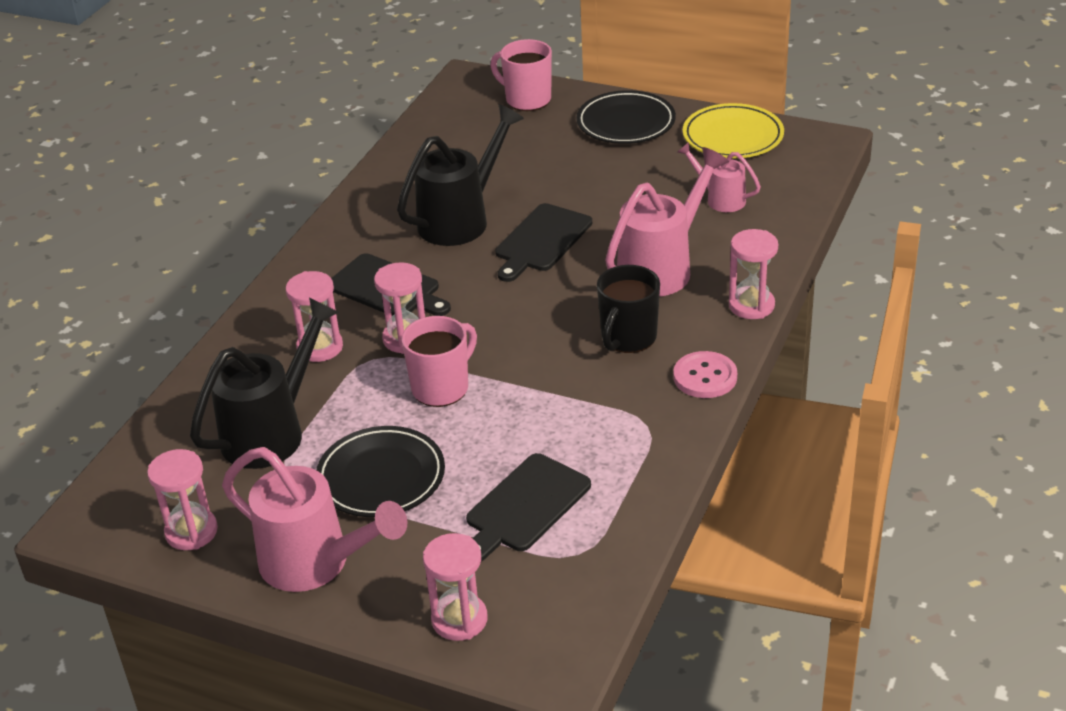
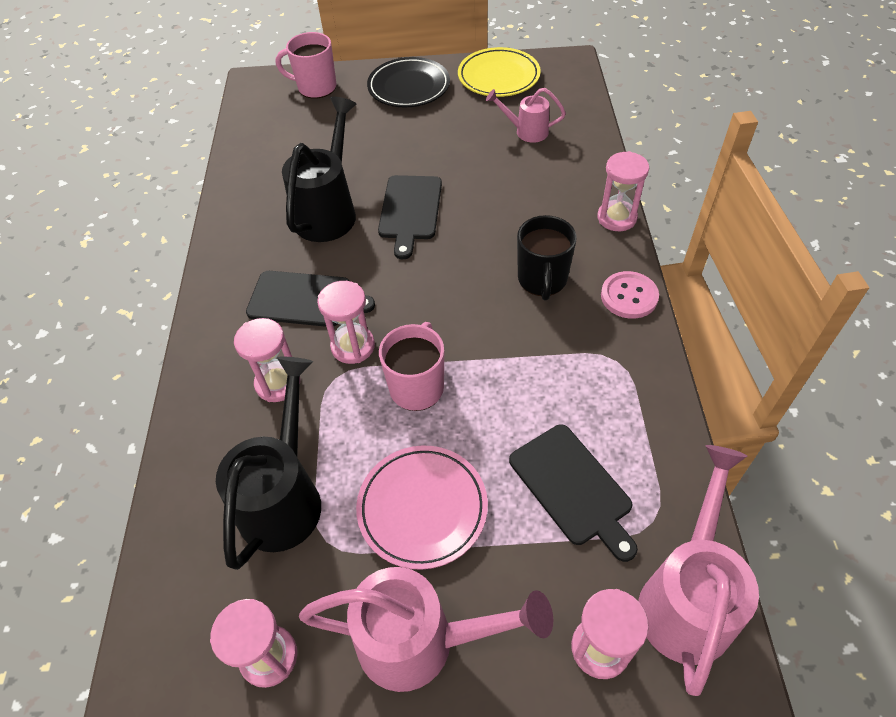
camera: 25 degrees left, 15 degrees up
(381, 477) = (422, 508): black plate -> pink plate
(524, 506) = (573, 488): black cutting board -> black cutting board turned 45 degrees counterclockwise
(661, 268) = (524, 206): pink watering can -> pink watering can (687, 598)

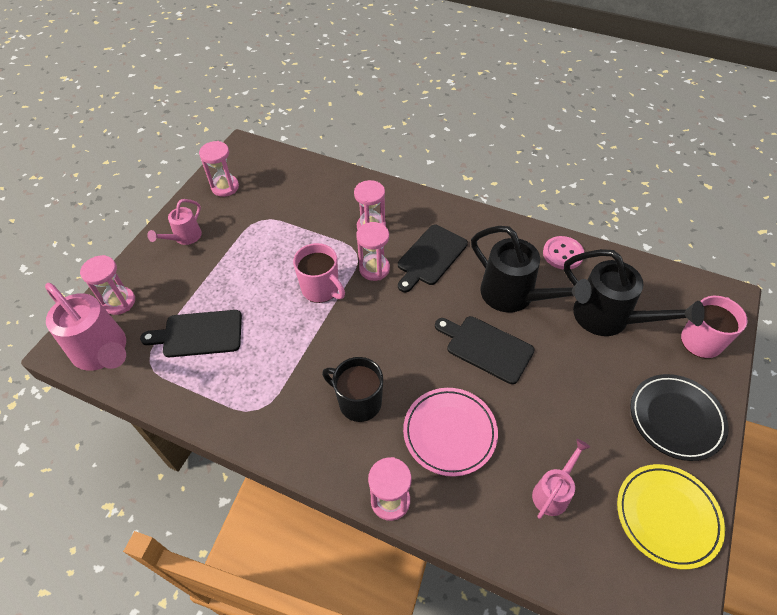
camera: 115 degrees right, 0 degrees up
(284, 497) = (296, 211): black watering can -> black watering can (609, 318)
(420, 641) = (184, 237): pink watering can -> pink watering can, size x0.55
(422, 508) = (245, 262): pink plate -> pink plate (449, 433)
(629, 296) = (303, 454): pink button -> pink button (563, 254)

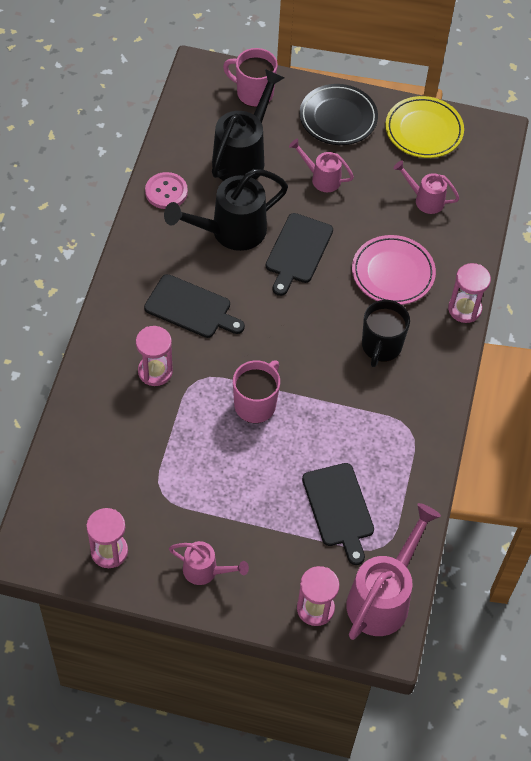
camera: 105 degrees left, 5 degrees up
(374, 269) = (218, 358): pink hourglass -> none
(514, 296) = (230, 231): black watering can -> black watering can turned 150 degrees counterclockwise
(583, 386) = (321, 178): none -> pink watering can

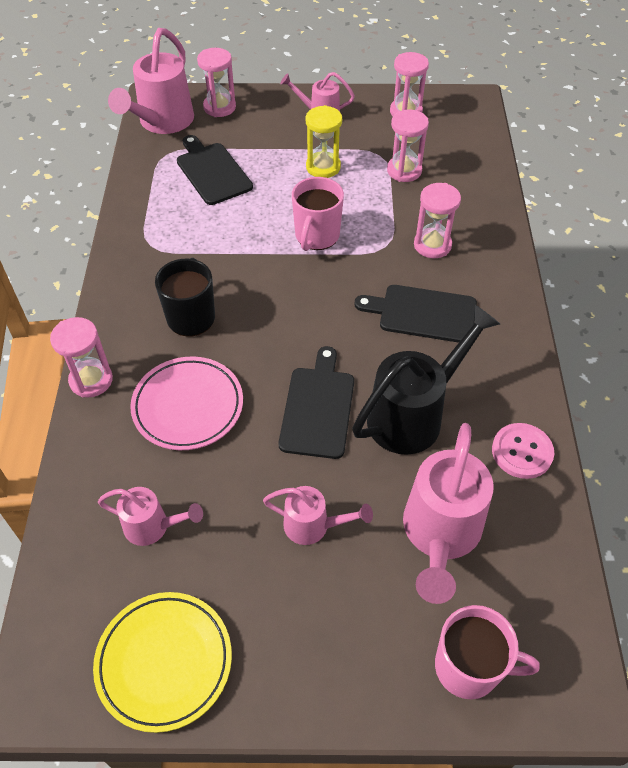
camera: 170 degrees right, 5 degrees down
(145, 465) = (404, 171): none -> pink hourglass
(225, 489) = (323, 167): none -> yellow hourglass
(243, 157) = (440, 534): black watering can -> pink watering can
(338, 118) = (314, 650): black plate -> none

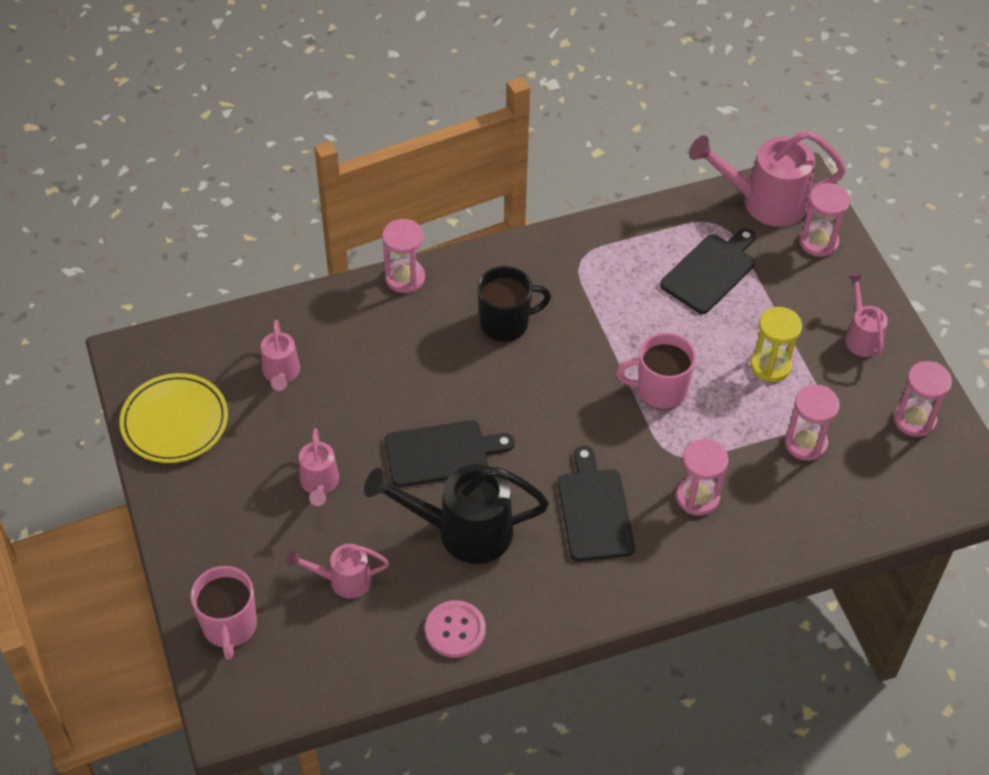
camera: 70 degrees right, 0 degrees up
(188, 406) = (405, 356): pink plate -> none
(413, 415) = (463, 531): black watering can -> black watering can turned 150 degrees clockwise
(440, 534) = (343, 580): pink watering can -> pink watering can, size x0.55

